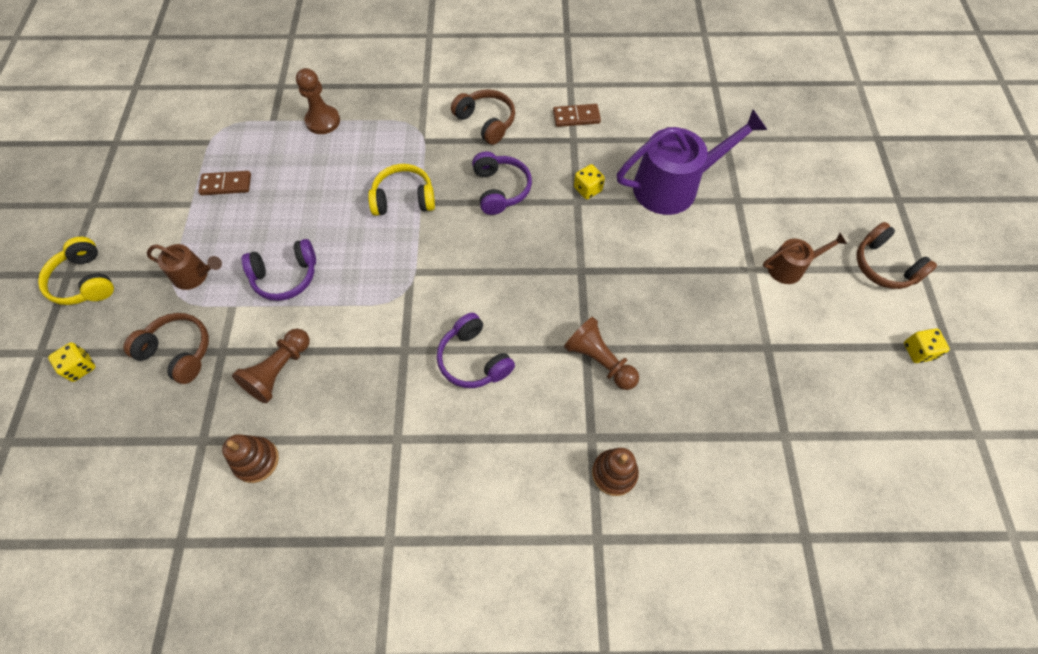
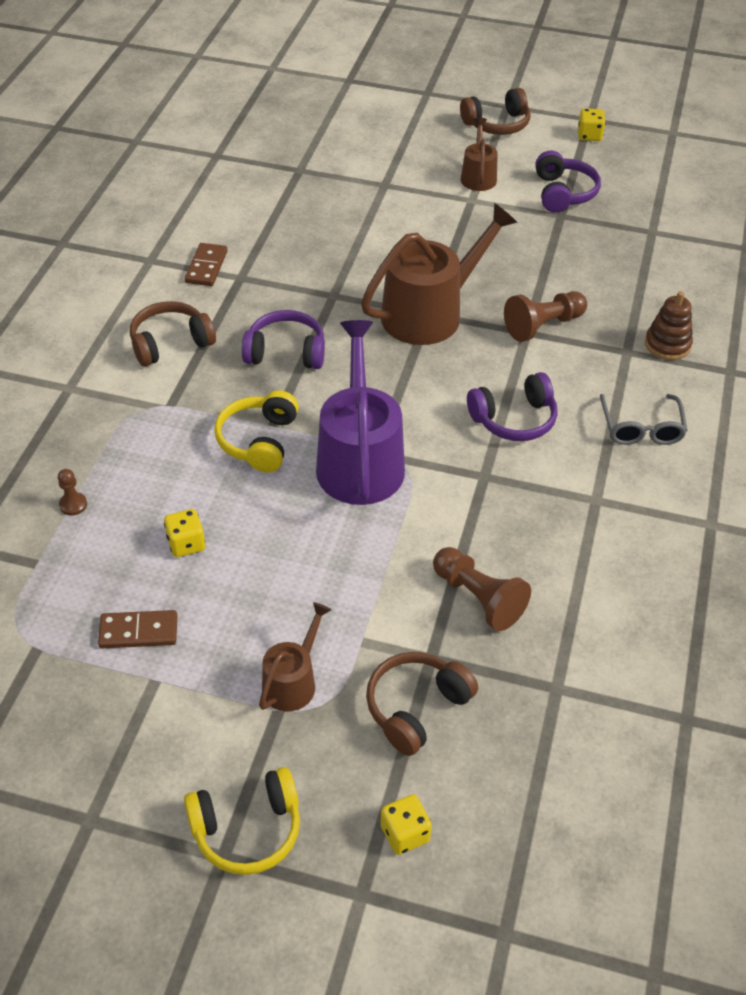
camera: 75 degrees left, 15 degrees down
(226, 185) = (138, 632): brown domino -> brown domino turned 75 degrees clockwise
(256, 460) = (595, 633): brown stacking toy -> none
(285, 276) = (335, 577): purple headphones -> purple headphones (563, 193)
(323, 121) = (73, 505): brown pawn -> brown pawn, size x0.52
(492, 464) = (641, 428): none -> grey glasses
(581, 271) = (429, 313): none -> brown watering can
(587, 189) = (320, 283): yellow dice -> yellow dice (186, 544)
(673, 186) = (345, 221): purple watering can -> purple watering can (359, 461)

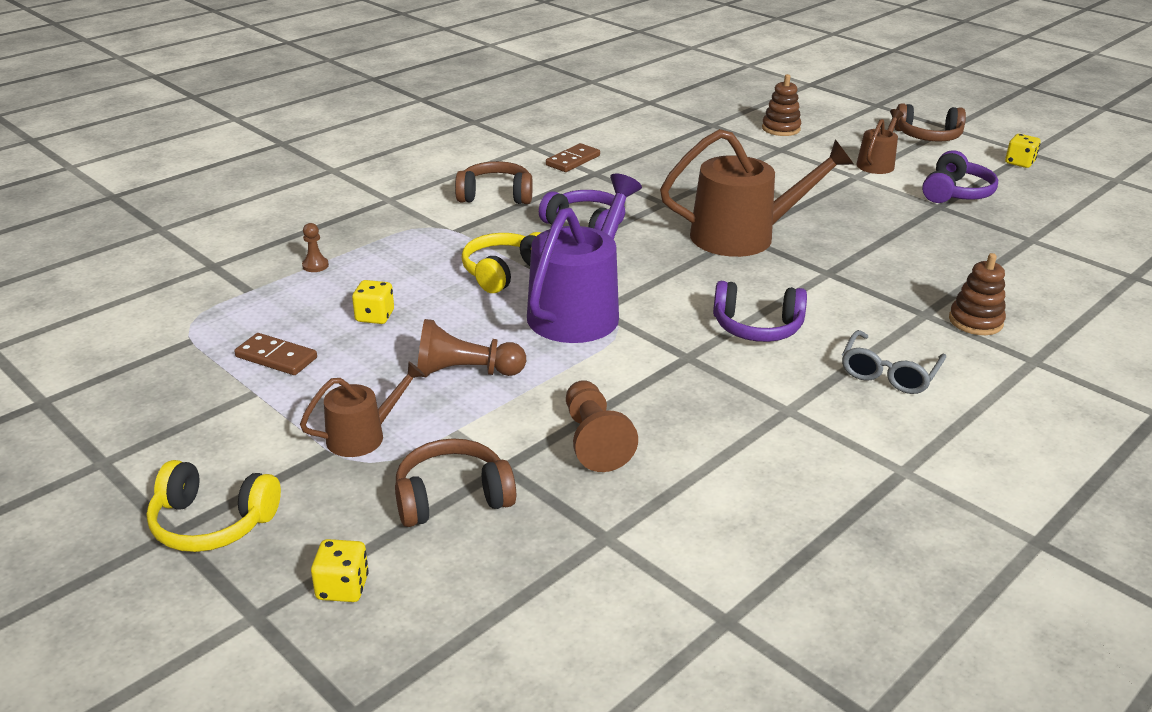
camera: 30 degrees right, 15 degrees down
(365, 155) = (781, 129): none -> brown stacking toy
(543, 326) = (849, 273): brown pawn -> brown pawn (465, 372)

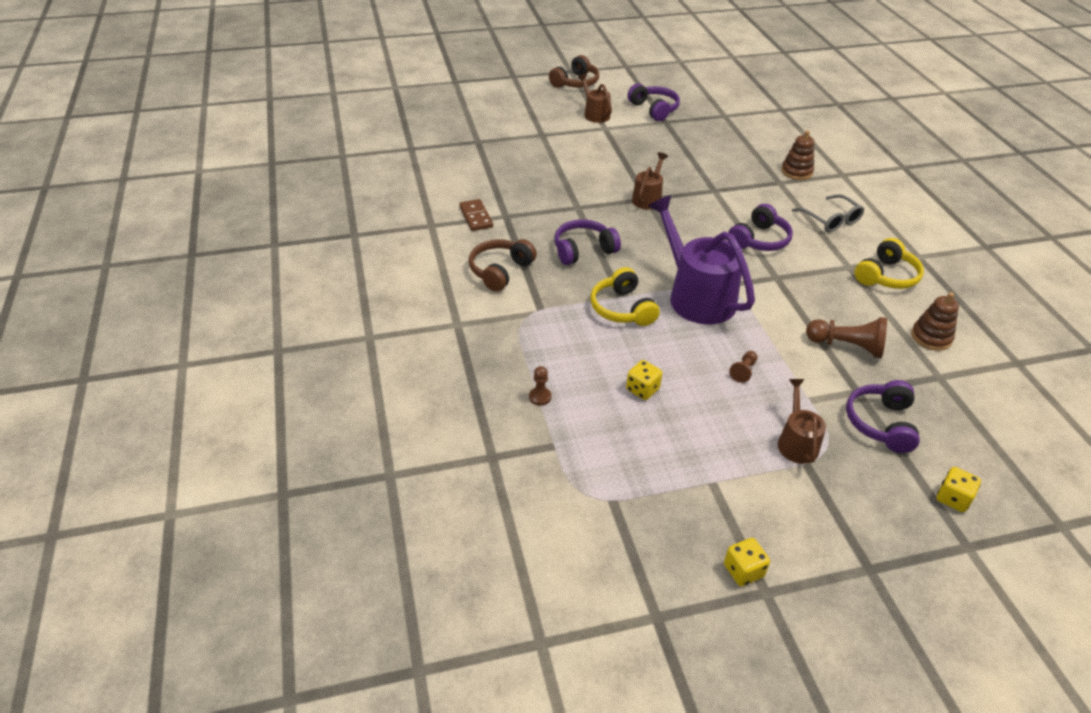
camera: 60 degrees left, 10 degrees up
(212, 523) = (866, 545): yellow headphones -> yellow headphones (886, 276)
(276, 357) = (670, 457): brown domino -> none
(452, 497) = (880, 423): brown headphones -> purple headphones
(465, 372) = (743, 371): brown pawn -> brown pawn, size x0.52
(743, 236) = (648, 198): brown watering can -> brown watering can, size x0.52
(781, 129) = (512, 121): brown stacking toy -> brown stacking toy (931, 337)
(1019, 163) = (636, 75): yellow dice -> yellow dice (743, 571)

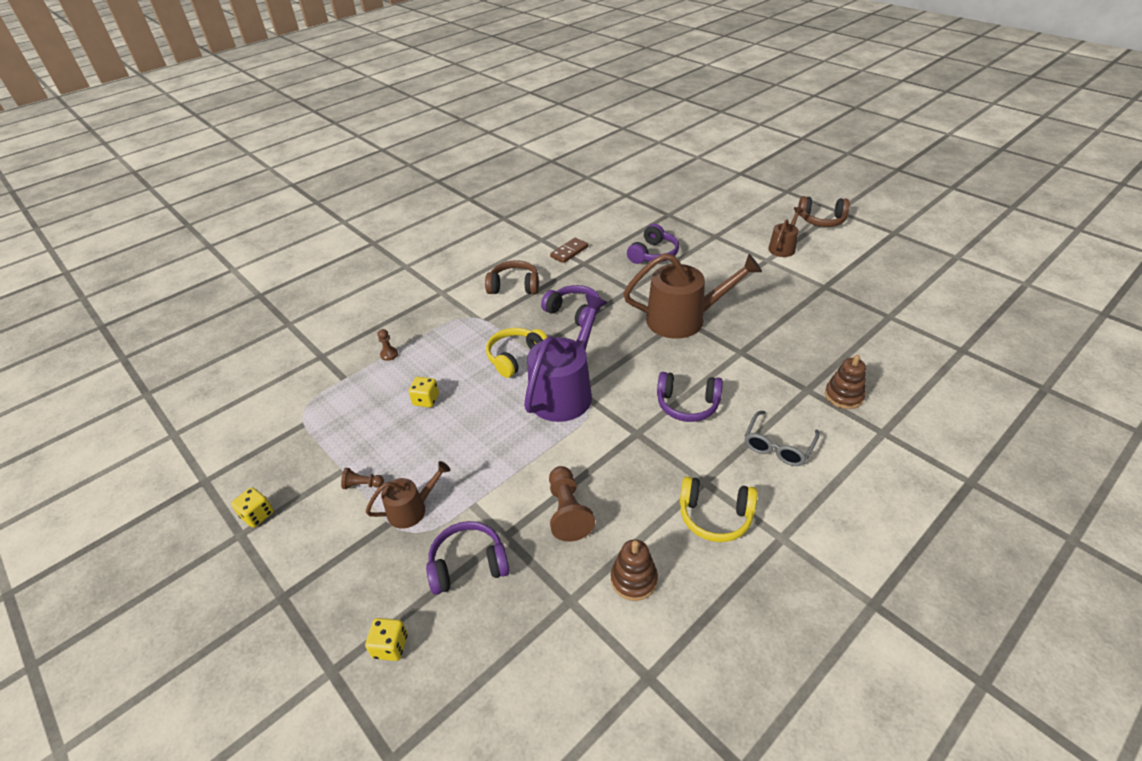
camera: 65 degrees right, 0 degrees up
(648, 198) = (683, 319): brown watering can -> brown watering can, size x1.93
(654, 109) = (838, 273): purple headphones -> purple headphones (653, 254)
(743, 371) = (484, 450): brown pawn -> brown pawn (362, 485)

